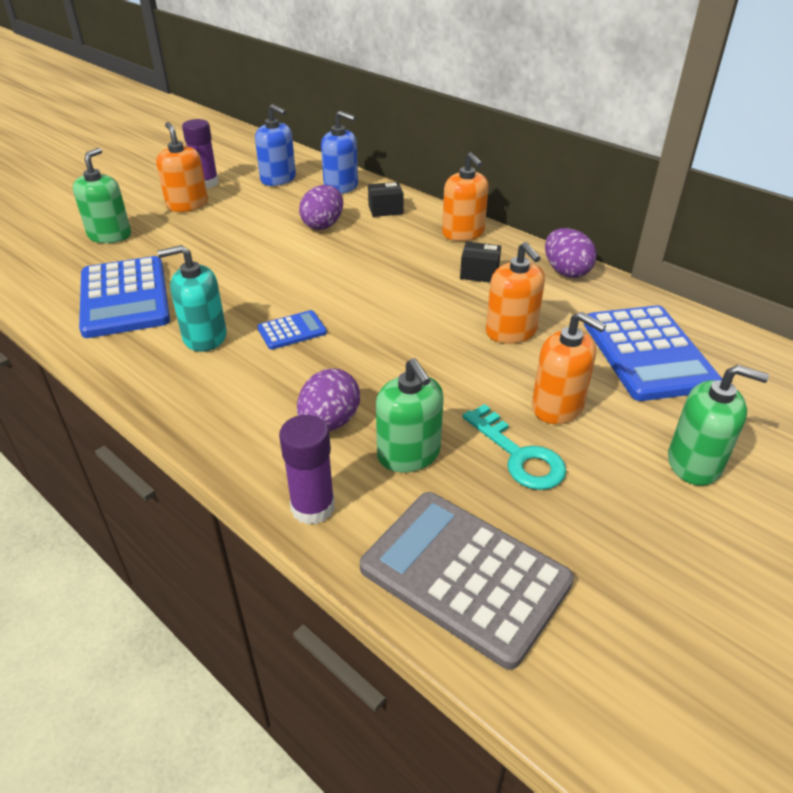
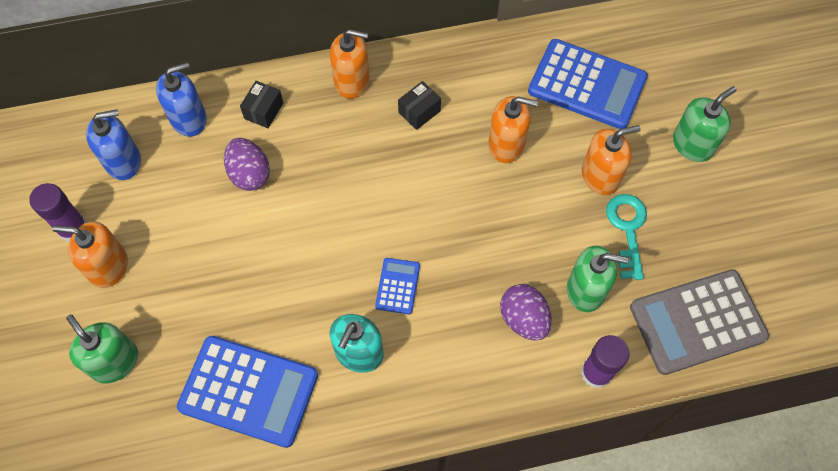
camera: 55 degrees left, 25 degrees up
(519, 455) = (627, 229): turquoise key -> turquoise key turned 90 degrees counterclockwise
(566, 271) = (461, 55): purple egg -> none

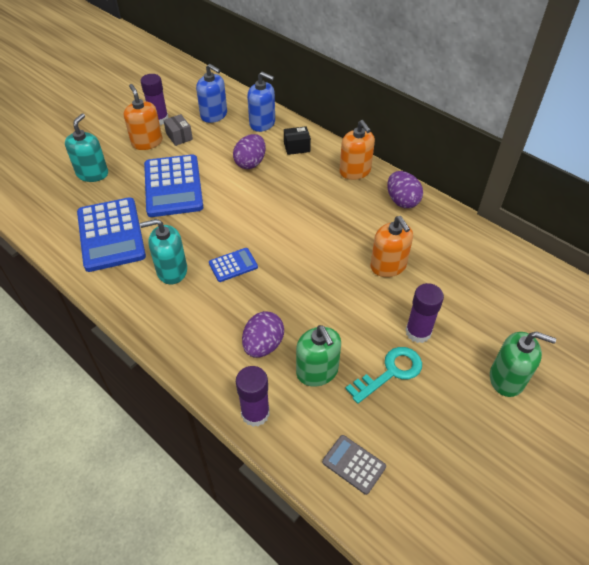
camera: 55 degrees right, 15 degrees down
(115, 362) = (92, 173): green soap dispenser -> turquoise soap dispenser
(130, 223) = (179, 136): none -> grey box
(419, 112) = (366, 211): black box -> none
(431, 70) = (402, 201): none -> purple egg
(587, 85) = (483, 285): blue calculator -> blue calculator (173, 186)
(600, 176) = (418, 332): orange soap dispenser -> purple glue stick
(697, 322) = (353, 464): grey calculator -> grey calculator, size x0.48

